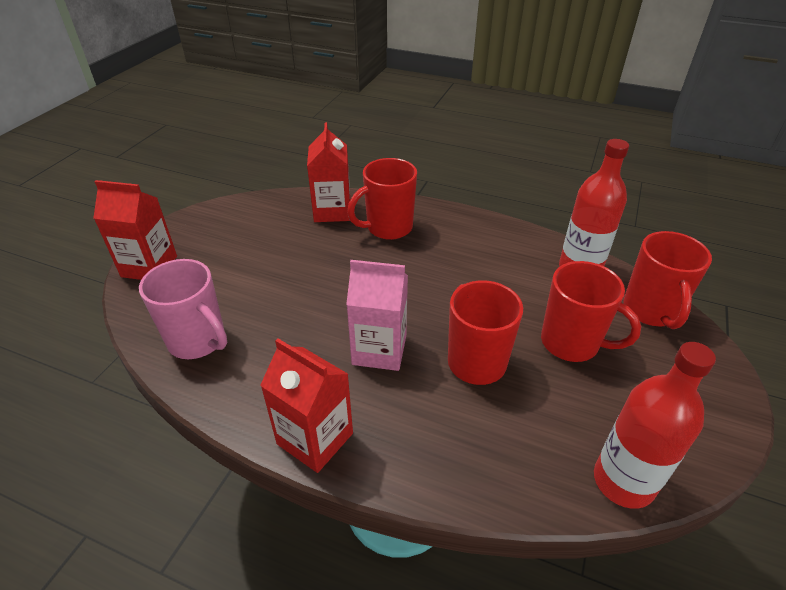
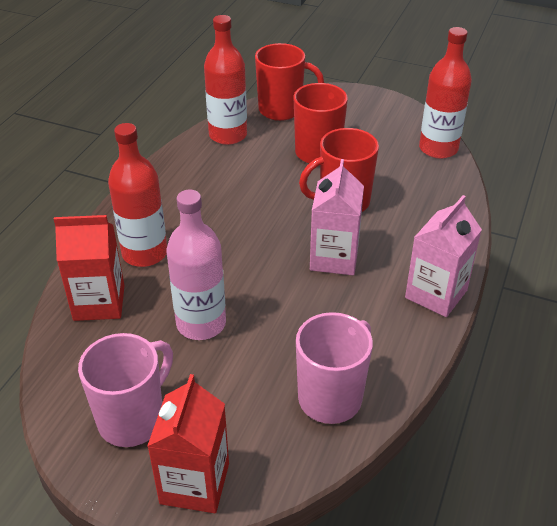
camera: 90 degrees left, 0 degrees up
(215, 236) = (133, 419): none -> pink mug
(301, 262) = (201, 323): none -> pink bottle
(315, 438) = (436, 294): red carton -> pink carton
(388, 228) = (144, 253): red mug -> red bottle

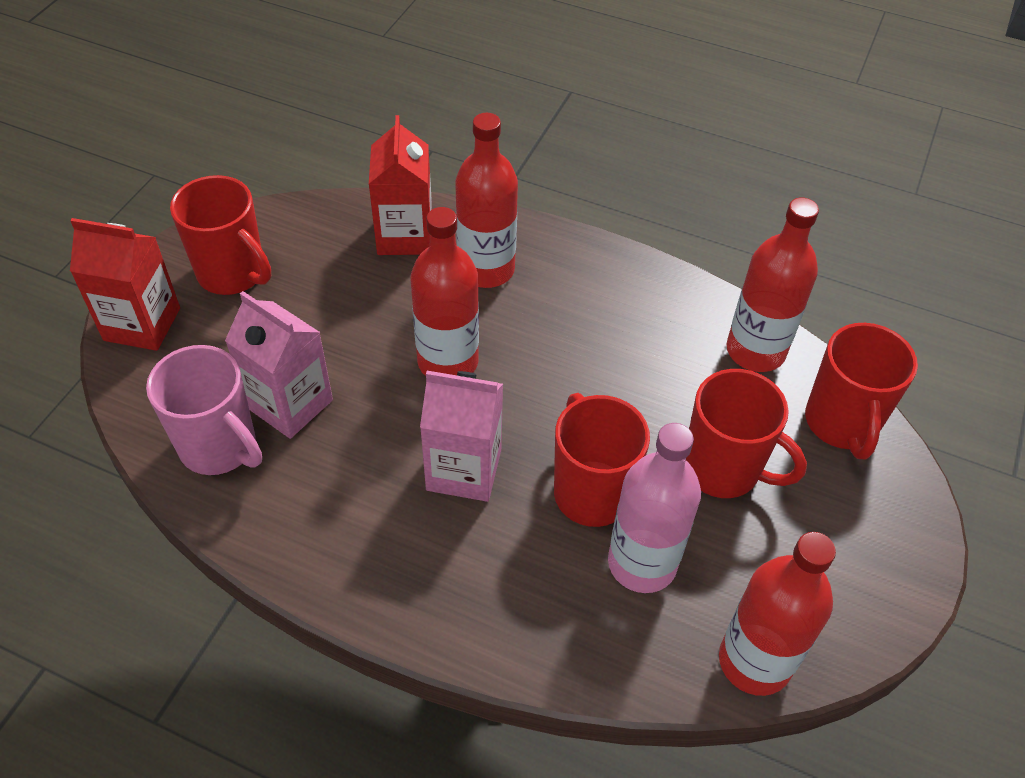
camera: 90 degrees right, 10 degrees up
(133, 419) = (233, 274): pink mug -> red mug
(201, 323) = (358, 325): pink bottle -> pink bottle (642, 563)
(238, 270) = (448, 361): none -> red bottle
(436, 294) = (377, 592): pink carton -> pink carton (290, 404)

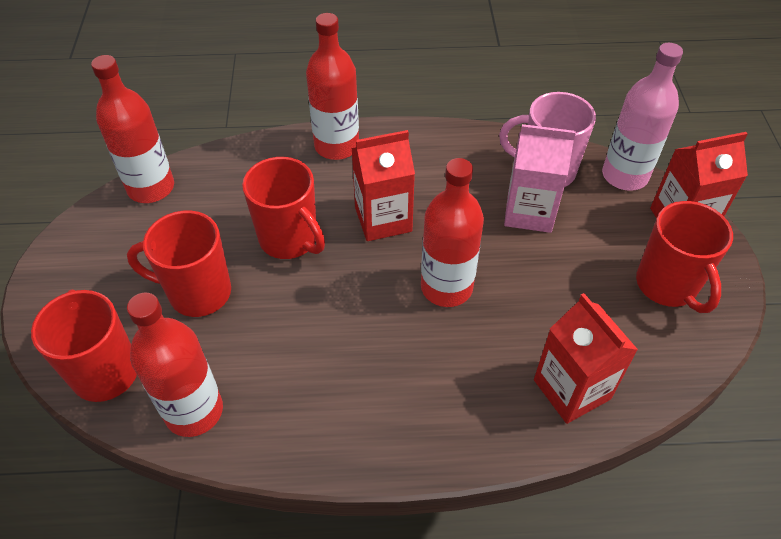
camera: 155 degrees right, 0 degrees up
(233, 274) = (667, 286): red mug -> red mug turned 120 degrees counterclockwise
(464, 469) = (383, 219): pink carton -> red carton
(486, 269) = (475, 387): red bottle -> red bottle (336, 146)
(642, 563) = (237, 211): pink bottle -> pink bottle (624, 176)

